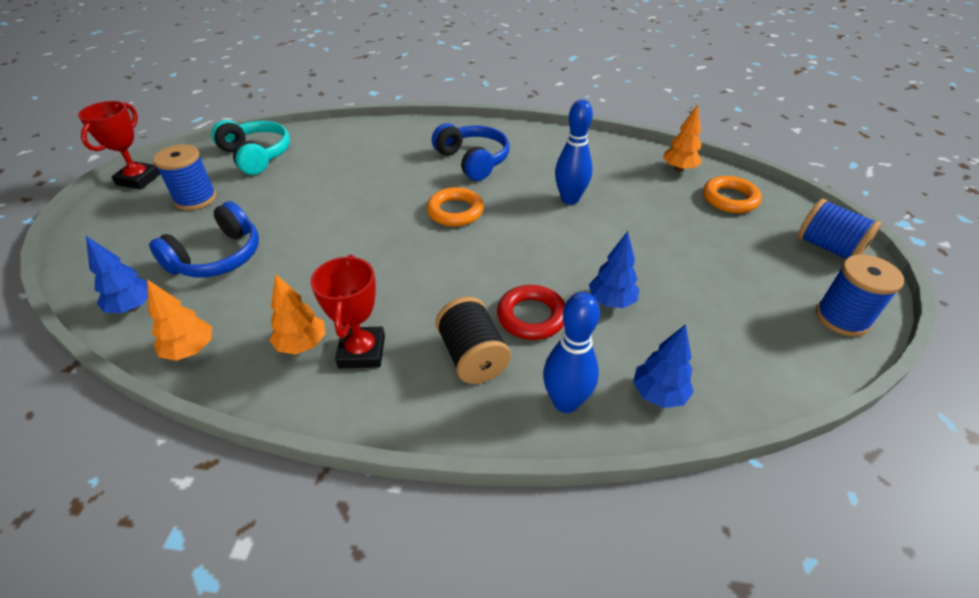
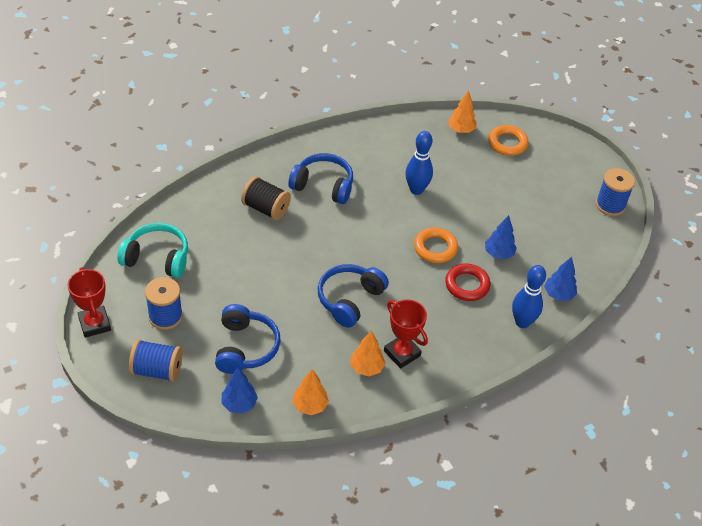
camera: 40 degrees left, 5 degrees up
(375, 265) = (349, 299): none -> blue headphones
(455, 211) = (355, 235): orange ring -> orange ring (435, 248)
(472, 356) = (459, 324): black spool -> black spool (266, 208)
(828, 248) = (579, 158): blue spool -> blue spool (157, 370)

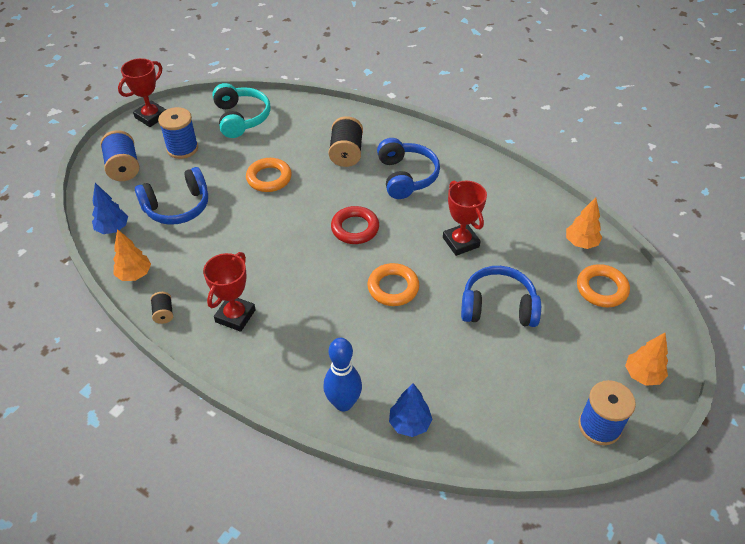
camera: 65 degrees right, 0 degrees up
(257, 271) = (269, 178): none -> orange ring
(349, 299) = (278, 251): blue headphones -> blue headphones (498, 307)
(366, 368) = (201, 296): orange tree -> orange tree (642, 375)
(369, 399) = (164, 313): none -> black spool
(416, 190) = (460, 242): blue bowling pin -> red trophy
(467, 285) = (362, 333): red ring -> red ring (355, 228)
(498, 254) = (428, 344): blue tree -> none

